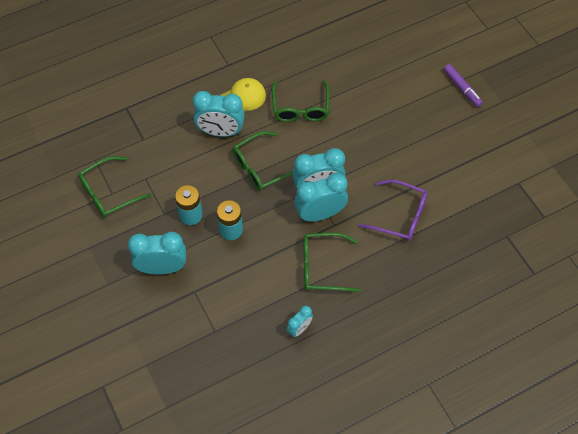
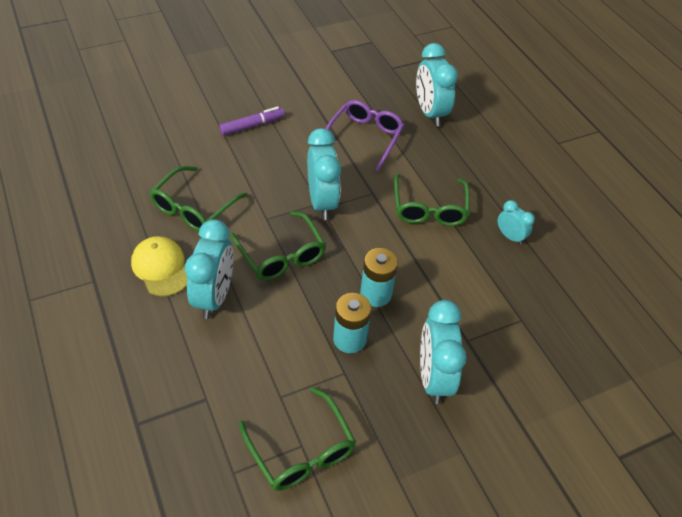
camera: 90 degrees left, 10 degrees down
(300, 107) = (194, 207): green glasses -> green glasses turned 120 degrees clockwise
(320, 214) = (358, 204): turquoise clock -> turquoise clock (430, 113)
(462, 88) = (203, 69): purple marker -> purple marker (252, 125)

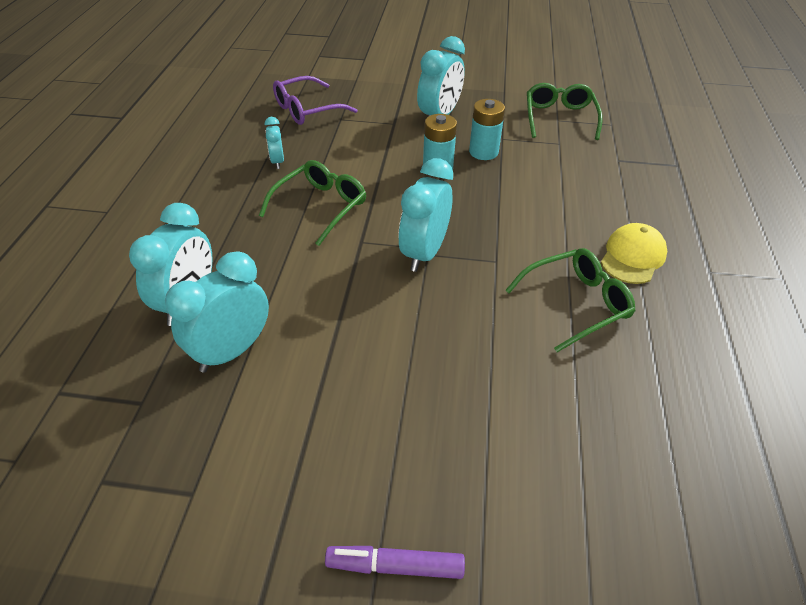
camera: 145 degrees left, 5 degrees down
(161, 268) = (632, 257): yellow cap -> yellow cap turned 150 degrees counterclockwise
(214, 296) = (586, 216): turquoise clock -> turquoise clock (231, 351)
(252, 125) = (440, 389): purple marker -> purple marker (395, 566)
(281, 255) = (502, 224): green glasses -> none
(364, 138) = (306, 305): purple glasses -> purple glasses (307, 109)

